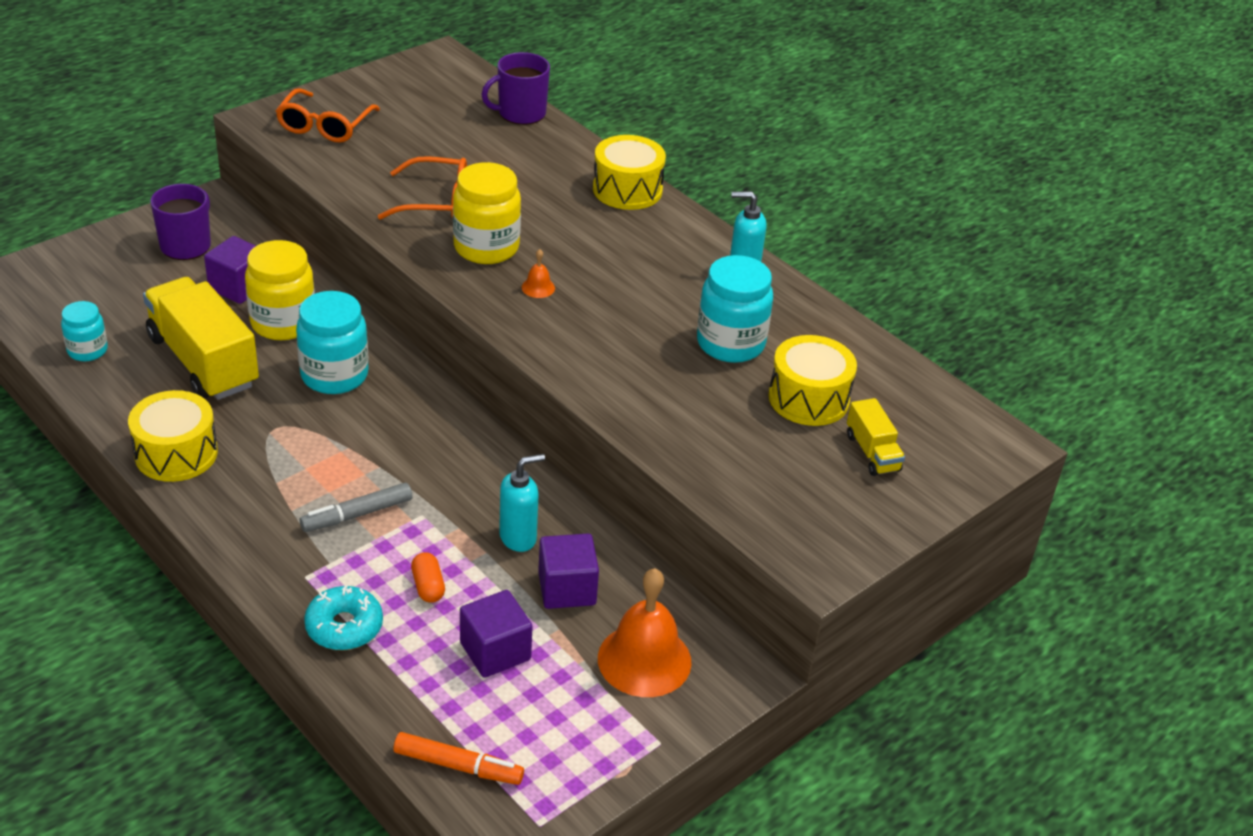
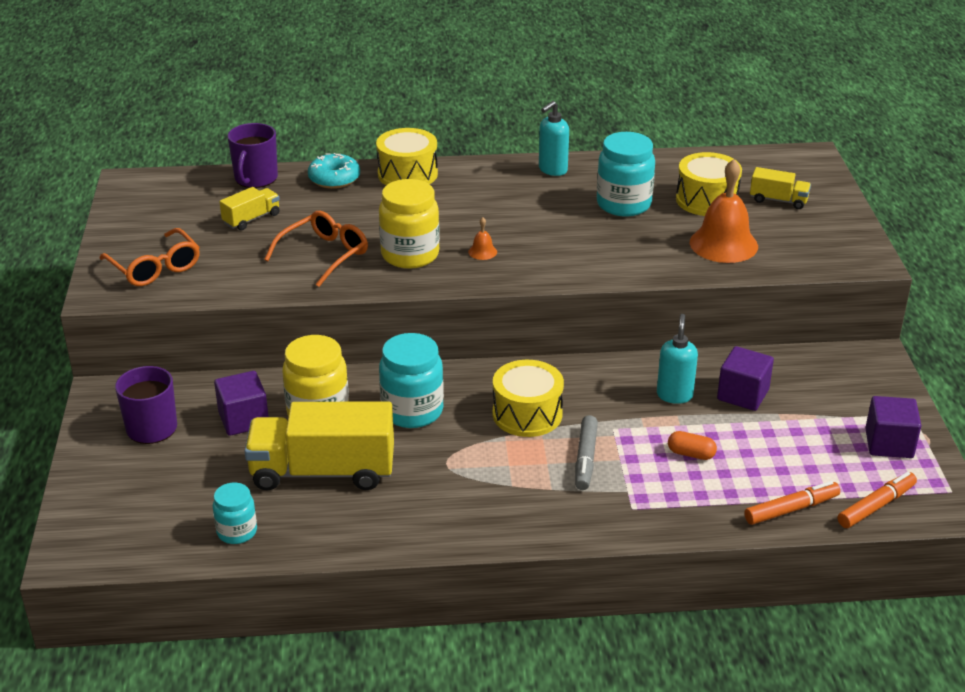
camera: 50 degrees left, 5 degrees down
(176, 453) = (427, 526): yellow drum -> yellow drum (527, 414)
(344, 627) = (701, 508): turquoise donut -> turquoise donut (334, 179)
(397, 697) = (791, 509): none -> orange marker
(452, 139) = (251, 219): none -> yellow truck
(495, 651) = (779, 449): purple cube -> purple cube (889, 443)
(644, 660) = (834, 390): orange bell -> orange bell (723, 244)

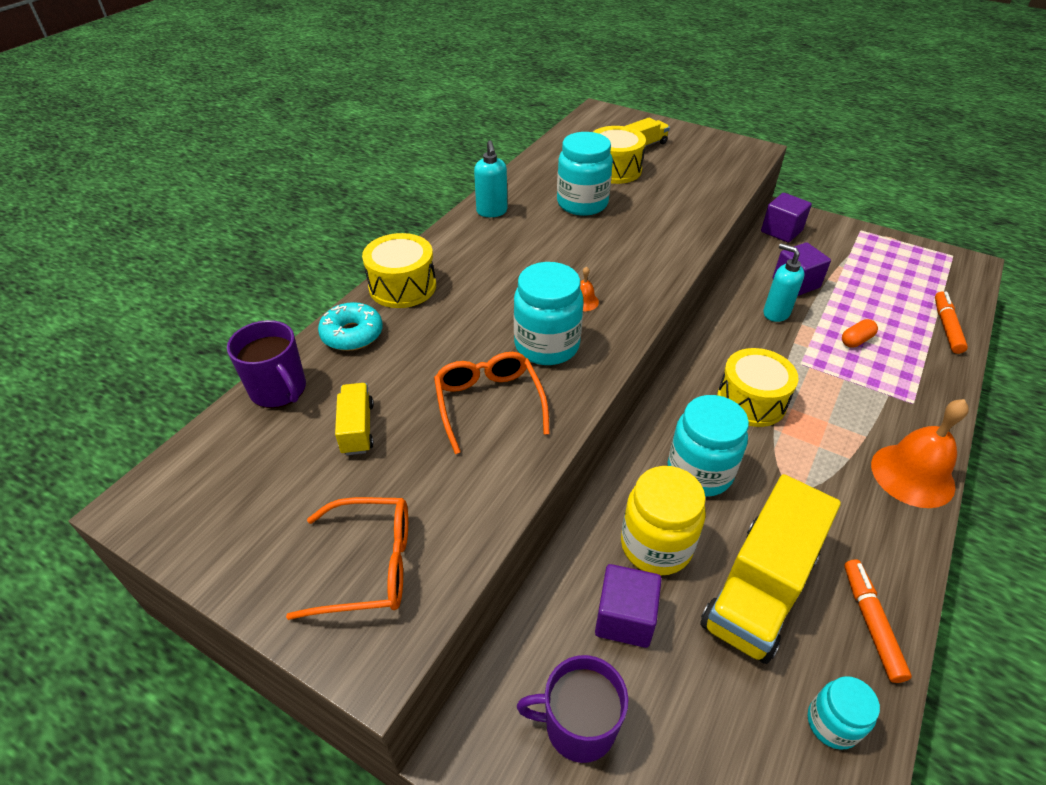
camera: 55 degrees left, 10 degrees up
(410, 255) = (547, 346): yellow jar -> turquoise jar
(585, 459) = (833, 397): grey marker -> none
(723, 244) = (682, 189): orange bell -> orange bell (912, 475)
(876, 506) = (957, 290): orange marker -> orange marker (871, 623)
(889, 443) = (889, 253): purple cube -> purple cube (781, 231)

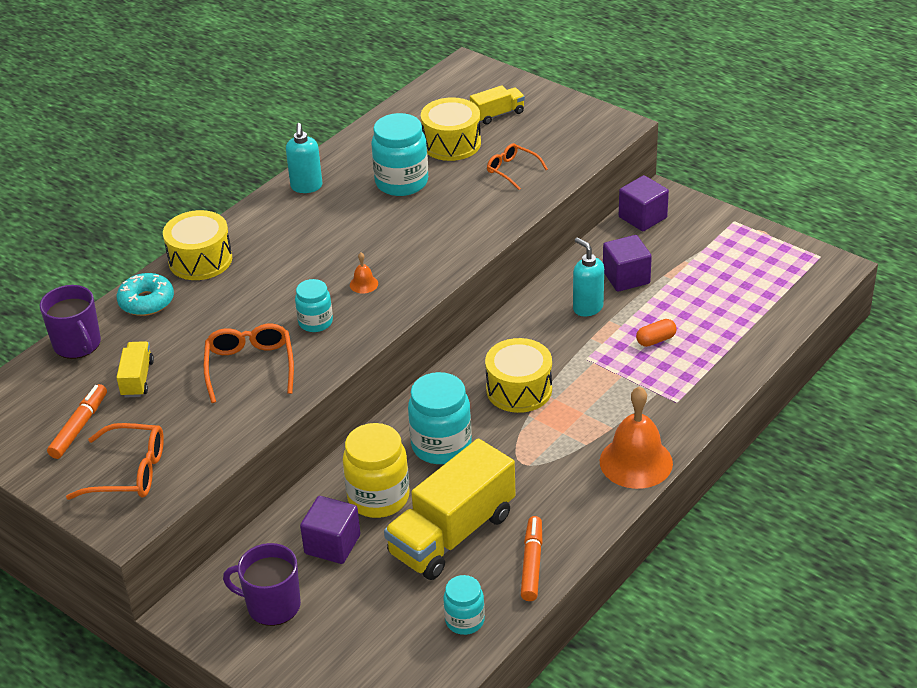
camera: 10 degrees right, 5 degrees down
(547, 346) = (315, 322): turquoise jar -> turquoise jar, size x0.59
(680, 189) = (512, 170): none -> orange glasses
(946, 327) = (760, 332): orange marker -> orange marker (79, 427)

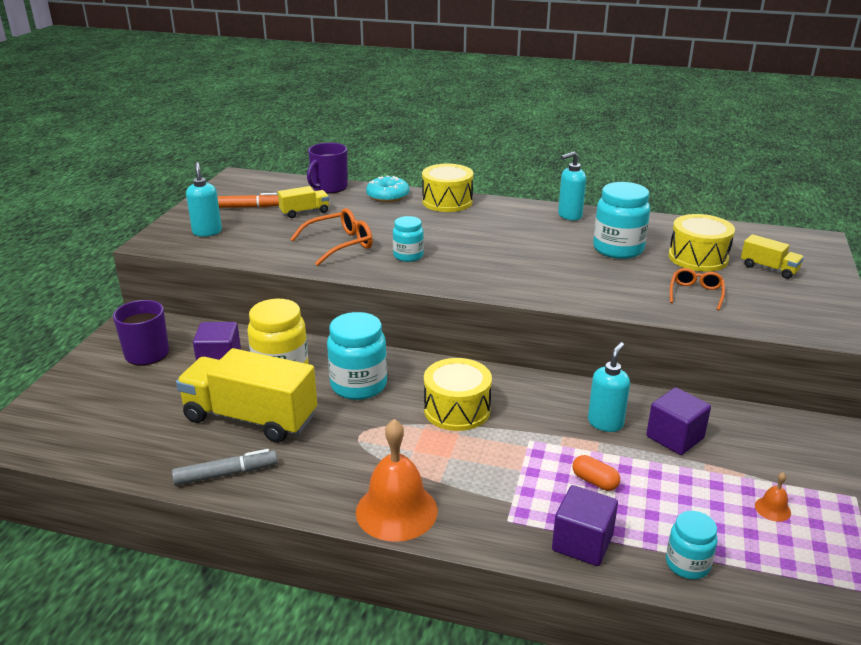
camera: 65 degrees right, 10 degrees down
(129, 472) = (207, 232): orange glasses -> turquoise soap dispenser
(364, 284) = (470, 263): orange bell -> orange bell (772, 509)
(464, 620) = (145, 451): turquoise jar -> turquoise jar (687, 564)
(532, 563) = (226, 474): orange marker -> grey marker
(642, 217) = (782, 426): purple cube -> purple cube (582, 543)

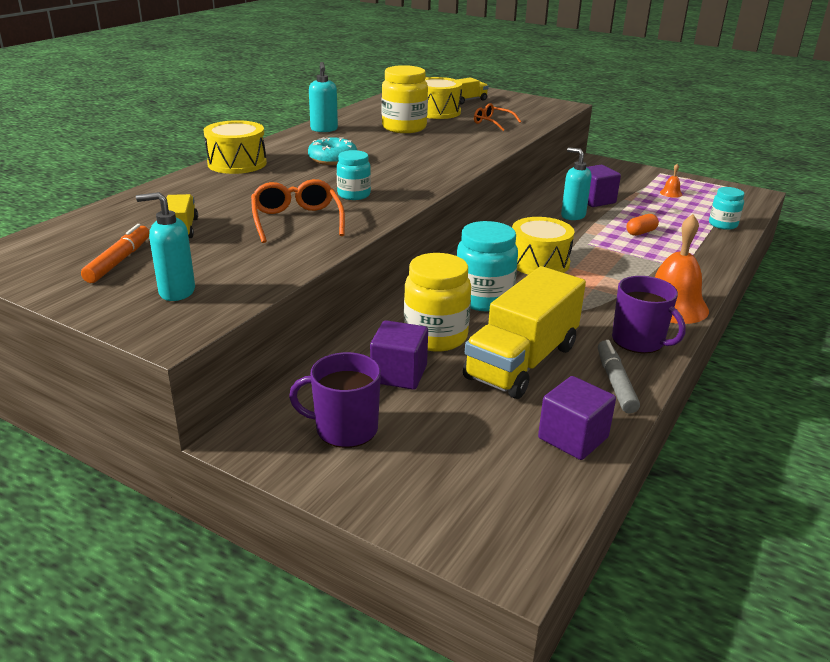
camera: 75 degrees left, 0 degrees up
(329, 187) = (119, 209): purple mug -> purple mug (639, 341)
(388, 196) = (188, 185): turquoise donut -> turquoise donut (332, 159)
(582, 543) = (705, 248): purple cube -> purple cube (573, 438)
(618, 249) = (404, 128): turquoise jar -> yellow jar

